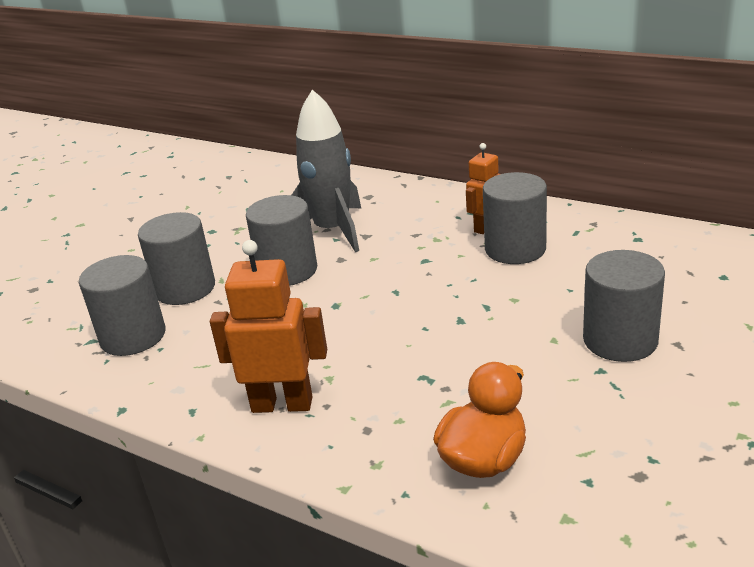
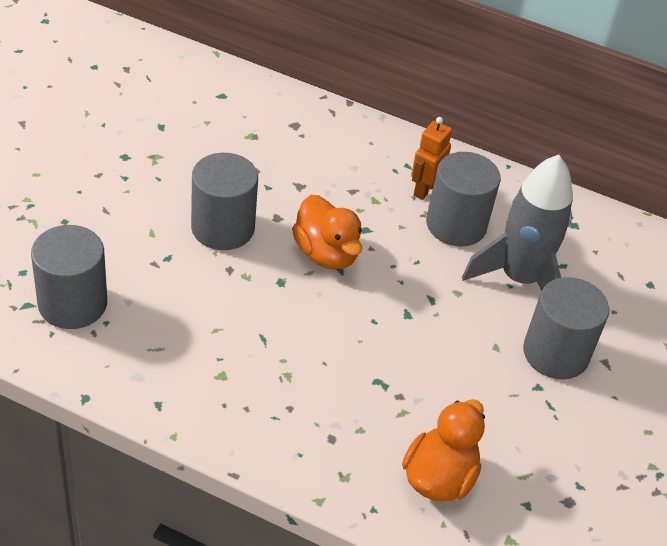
camera: 15 degrees left, 15 degrees up
(185, 288) = (114, 241): grey cylinder -> none
(282, 404) = (247, 403): orange robot -> none
(332, 231) = (263, 174): grey rocket -> grey rocket (519, 278)
(383, 281) = (326, 254): none -> orange duck

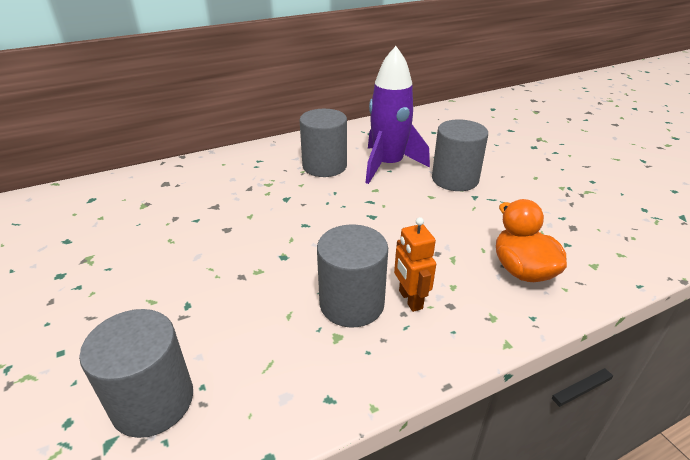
camera: 45 degrees left, 10 degrees down
(222, 228) = (200, 259): grey cylinder -> grey cylinder (351, 303)
(326, 254) = (285, 224): orange duck -> none
(424, 189) = (284, 163): orange robot -> orange robot (410, 300)
(519, 278) = (388, 165): grey rocket -> purple rocket

